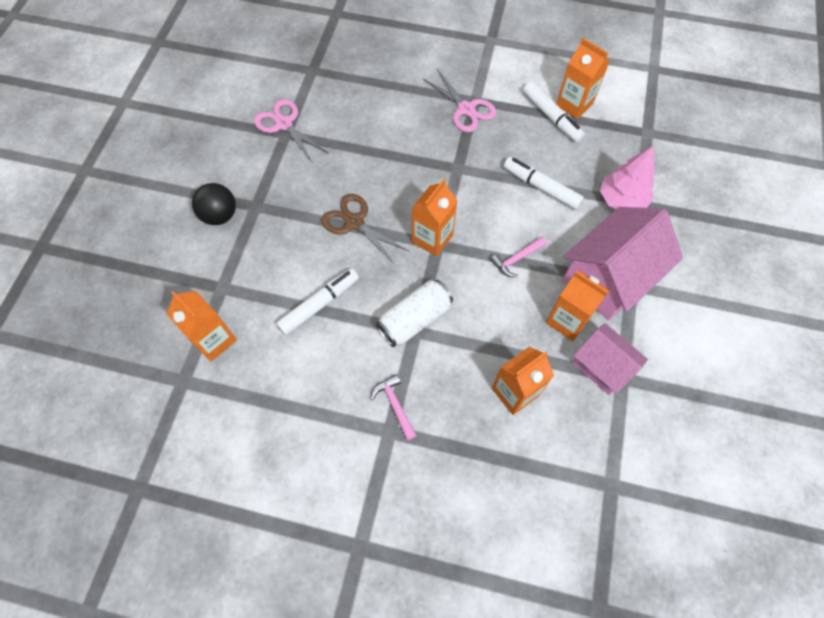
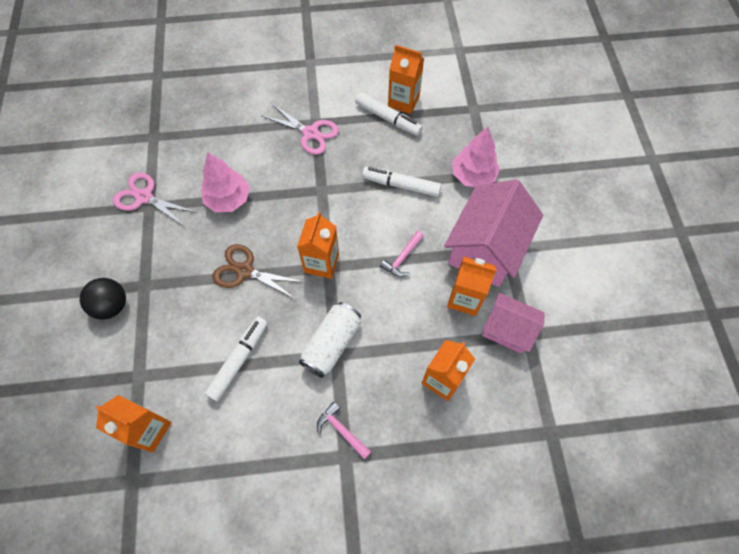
camera: 20 degrees left, 0 degrees up
(363, 150) = (228, 199): none -> pink tree

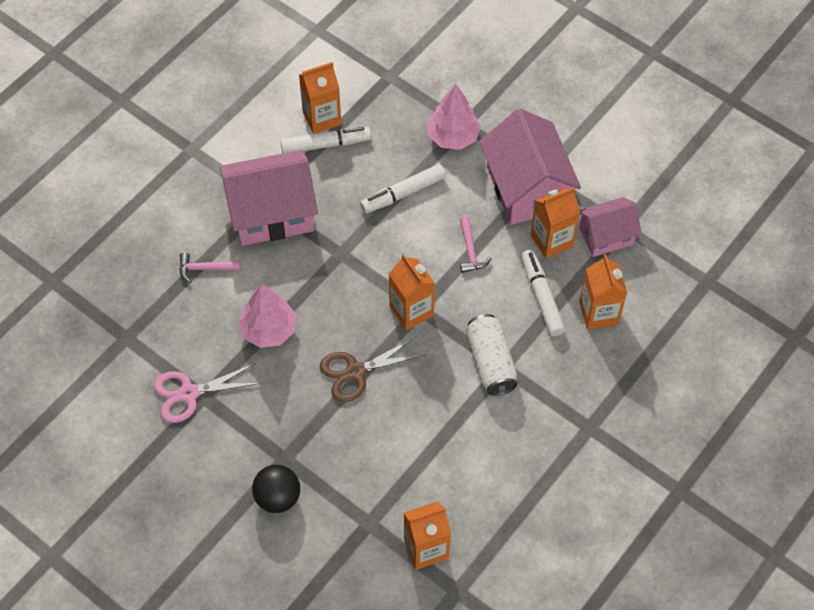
camera: 45 degrees left, 5 degrees down
(239, 360) = (434, 438): white marker -> white marker (541, 296)
(310, 133) = (271, 213): pink scissors -> pink house
(342, 430) = (567, 413): pink hammer -> pink hammer (205, 268)

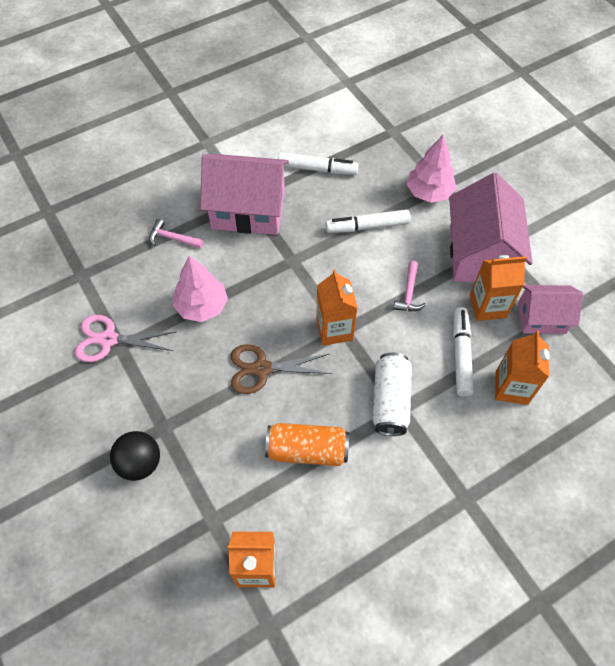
camera: 20 degrees right, 0 degrees up
(322, 118) = (323, 148): orange carton -> none
(430, 433) = (307, 450): none -> orange can

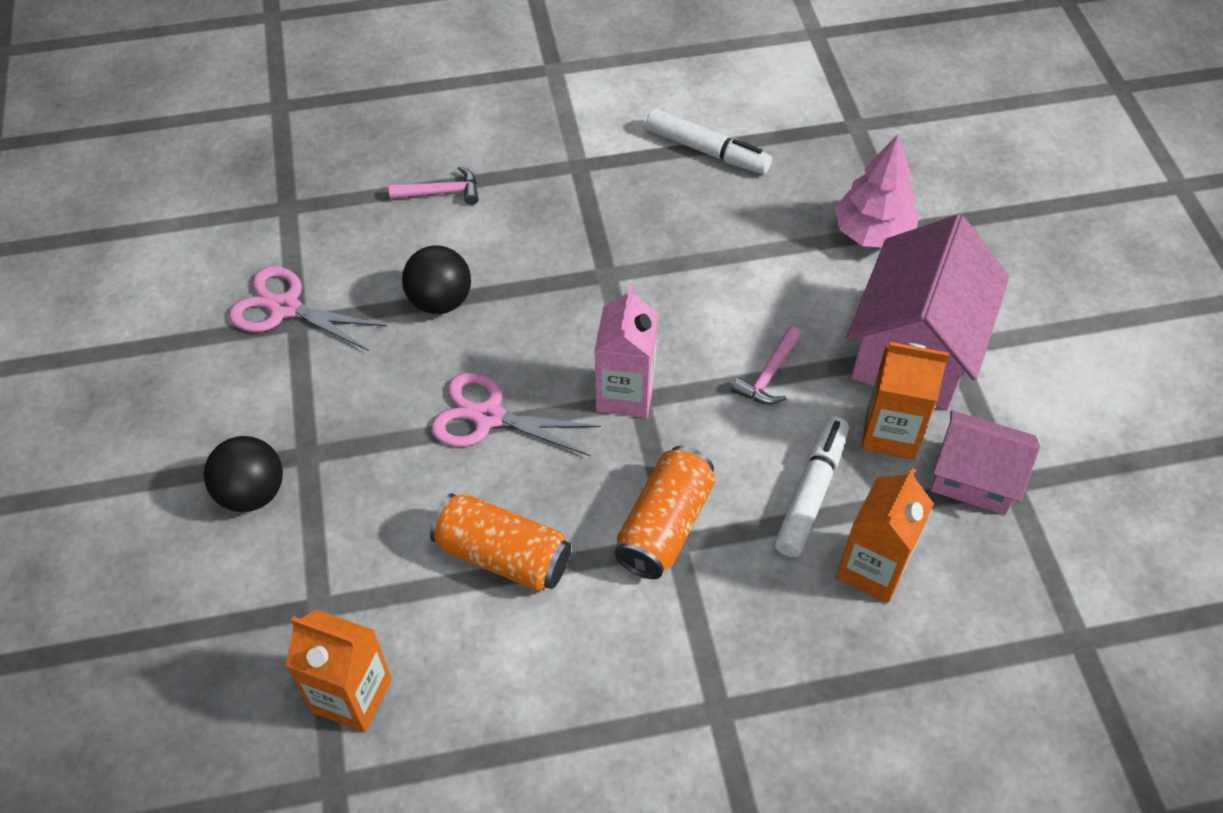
camera: 20 degrees right, 5 degrees down
(173, 238) = (441, 192): pink hammer -> pink hammer turned 135 degrees clockwise
(202, 306) = (440, 301): pink tree -> black ball
(248, 210) = (572, 183): pink house -> none
(262, 369) = (488, 417): brown scissors -> pink scissors
(334, 329) = (625, 394): orange carton -> pink carton
(367, 226) = (747, 257): white marker -> none
(390, 401) = (665, 525): white can -> orange can

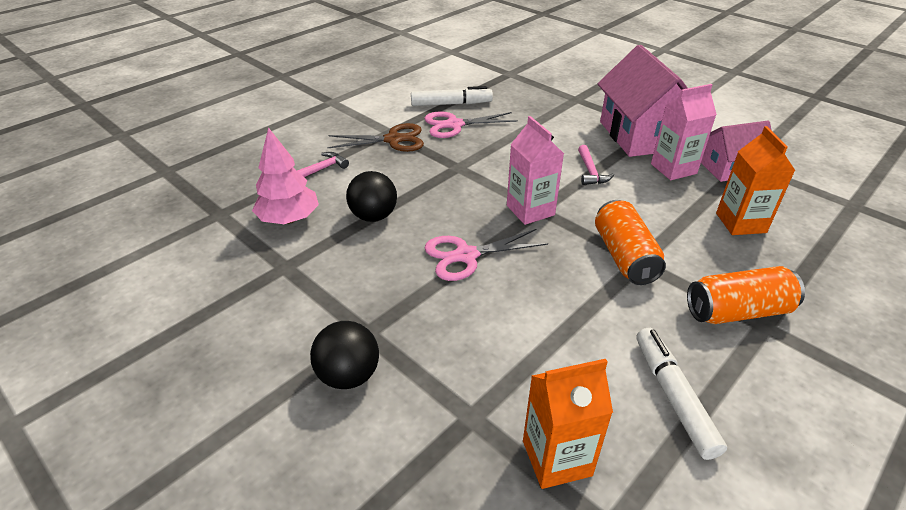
camera: 35 degrees left, 15 degrees down
(285, 308) = (269, 263): pink scissors -> pink scissors (454, 125)
(503, 556) = (557, 318): orange can -> orange can (737, 311)
(570, 183) = (393, 140): none -> brown scissors
(811, 492) = (672, 207): white marker -> white marker (673, 396)
(872, 233) = (566, 104): pink tree -> pink tree (289, 219)
(890, 433) = (673, 169): orange carton -> pink carton

